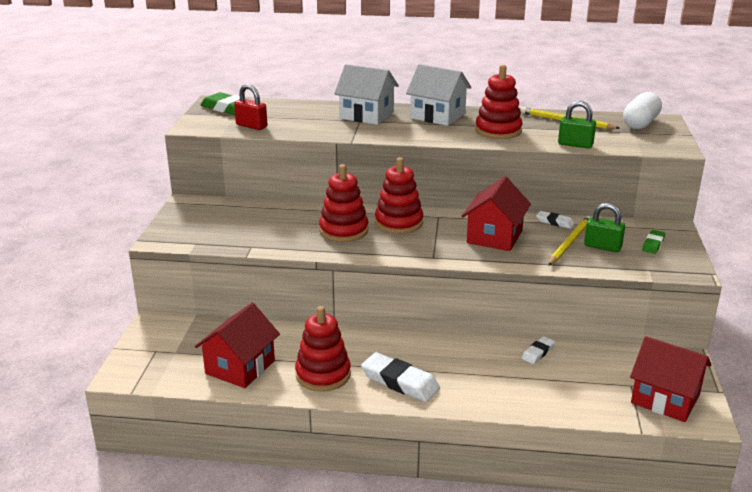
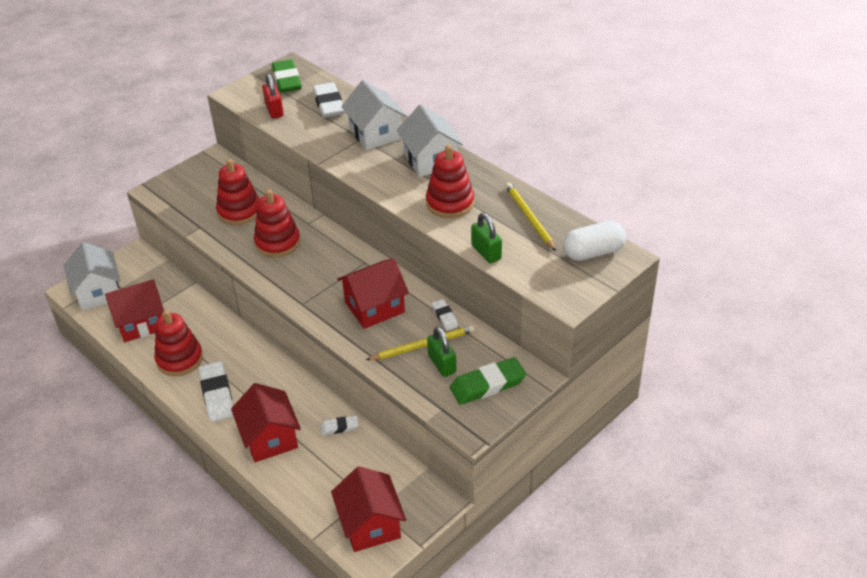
camera: 40 degrees right, 15 degrees up
(155, 365) = (98, 292): none -> white house
(294, 111) = (329, 104): none -> white eraser
(399, 223) = (326, 254): red stacking toy -> red stacking toy (239, 211)
(495, 387) = (269, 438): none -> red house
(653, 244) = (487, 385): green eraser -> green eraser, size x1.85

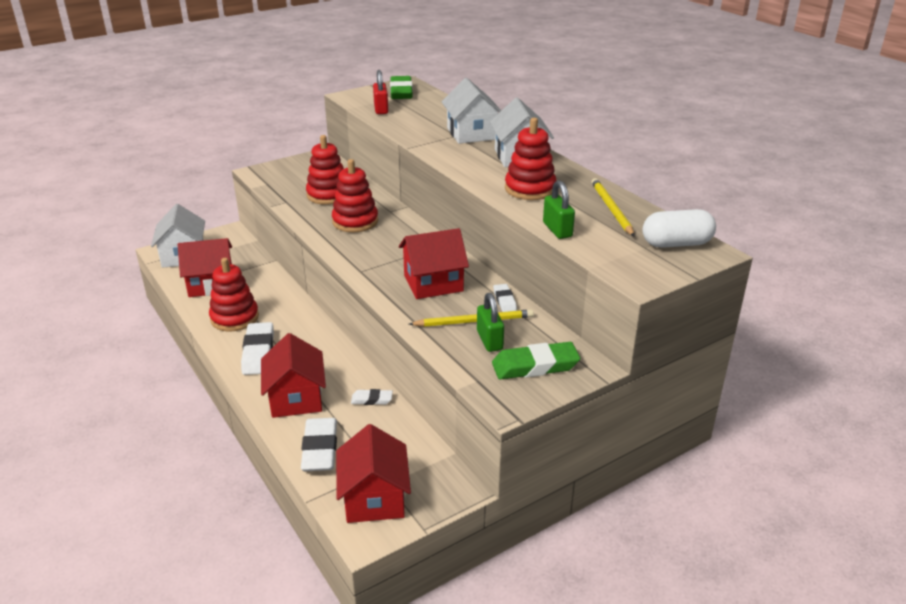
camera: 10 degrees right, 10 degrees down
(329, 104) = (434, 110): white eraser -> white eraser (320, 449)

